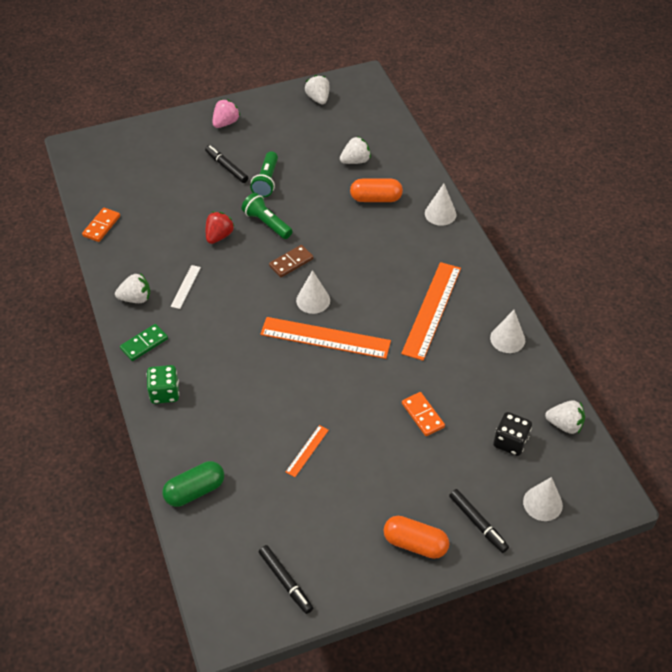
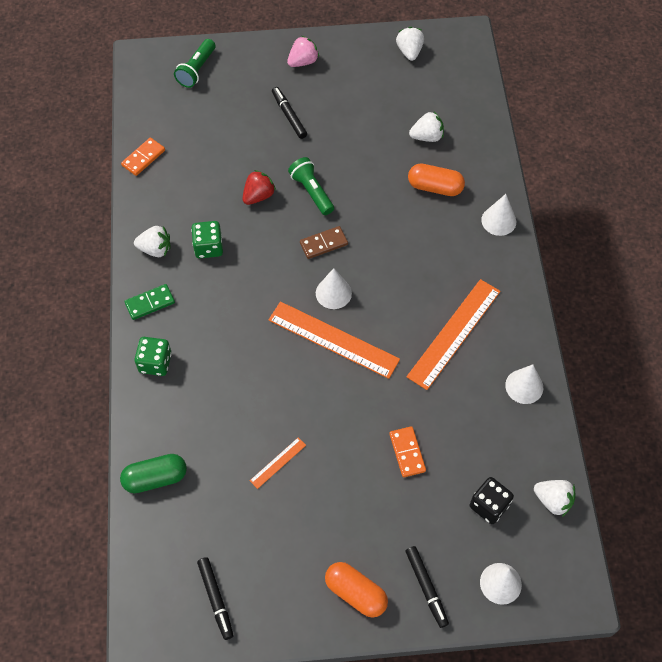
camera: 15 degrees right, 10 degrees up
(185, 286) = (208, 247): white ruler -> green dice
(266, 181) = (326, 141): green flashlight -> green flashlight (197, 70)

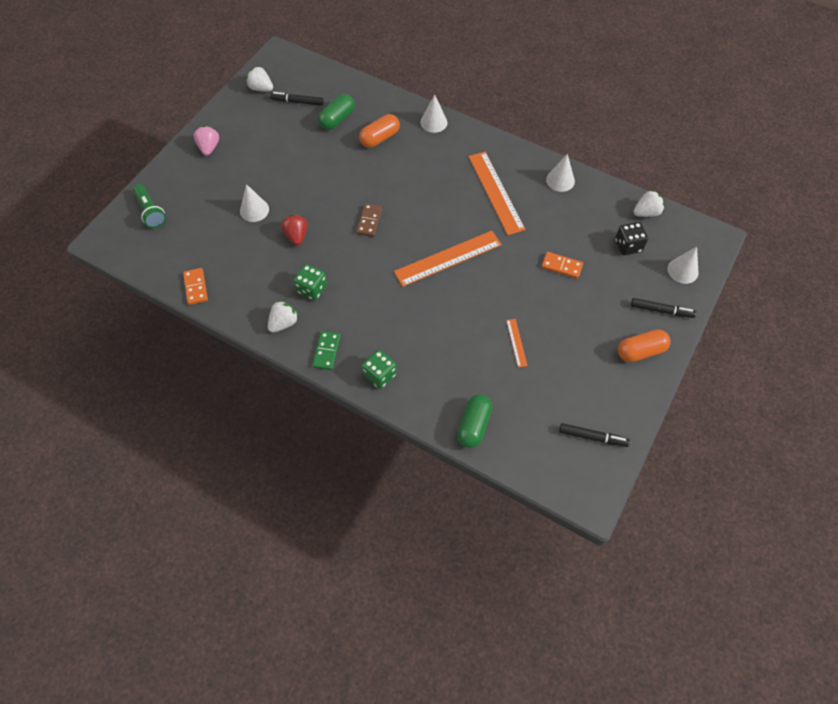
camera: 55 degrees left, 0 degrees up
(289, 116) = (246, 181): black marker -> black marker (297, 102)
(312, 192) = (321, 204): green flashlight -> none
(333, 293) = (412, 238): white cone -> white cone (254, 210)
(427, 136) = (337, 119): white strawberry -> green capsule

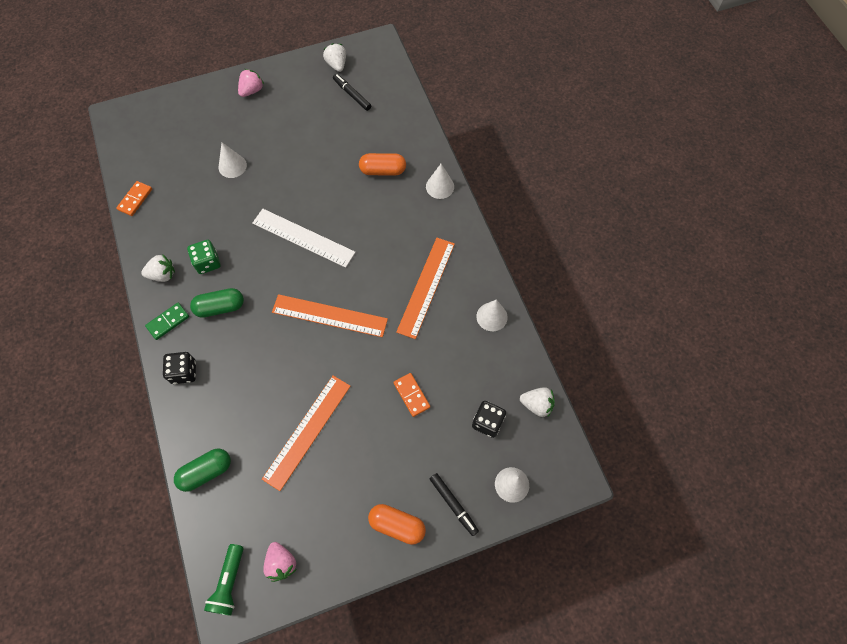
camera: 40 degrees right, 5 degrees up
(150, 211) = (164, 116): green flashlight -> green flashlight (229, 582)
(296, 236) = (240, 210): red strawberry -> none
(337, 119) = (367, 131): green capsule -> green capsule (220, 307)
(369, 221) = (303, 237): brown domino -> white ruler
(380, 375) = (184, 372): green dice -> black dice
(516, 342) = (307, 431): orange ruler -> orange ruler, size x2.18
(592, 437) = (281, 563): black marker -> pink strawberry

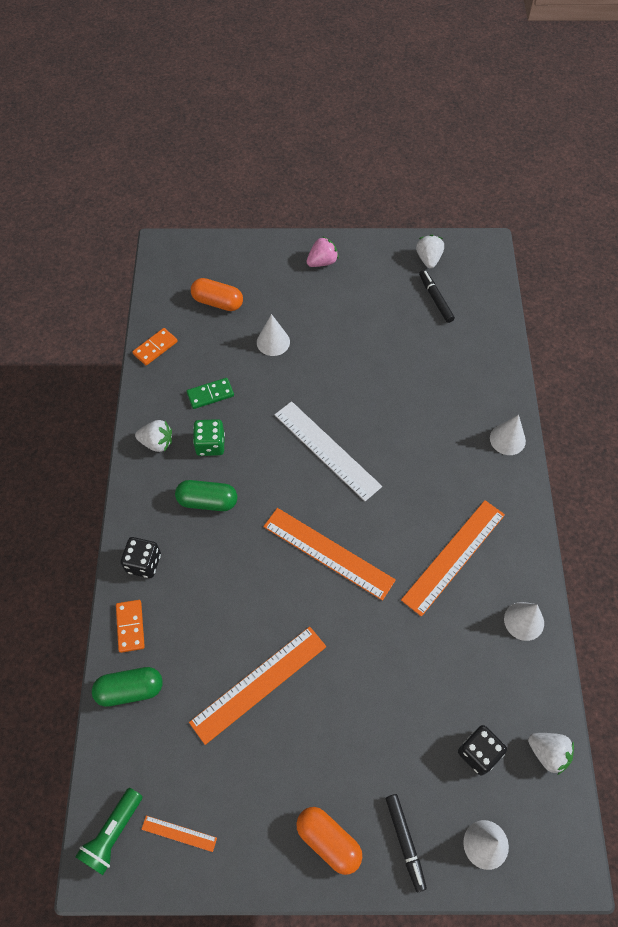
camera: 20 degrees right, 5 degrees down
(168, 322) = (145, 498): green domino -> green domino (210, 394)
(281, 563) = (179, 833): pink strawberry -> orange ruler
(383, 170) = (444, 399): orange capsule -> orange capsule (217, 302)
(411, 395) = (395, 684): orange domino -> orange domino (130, 626)

